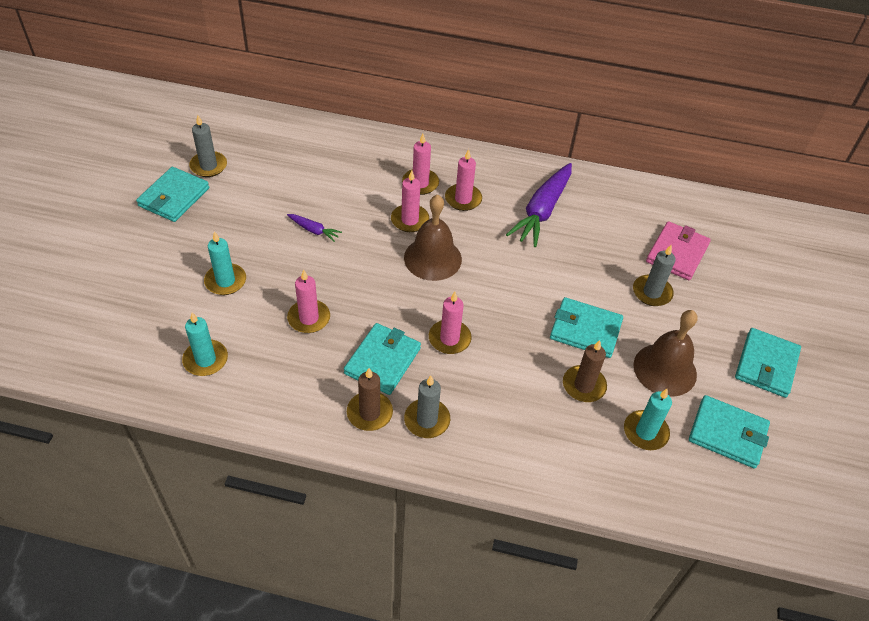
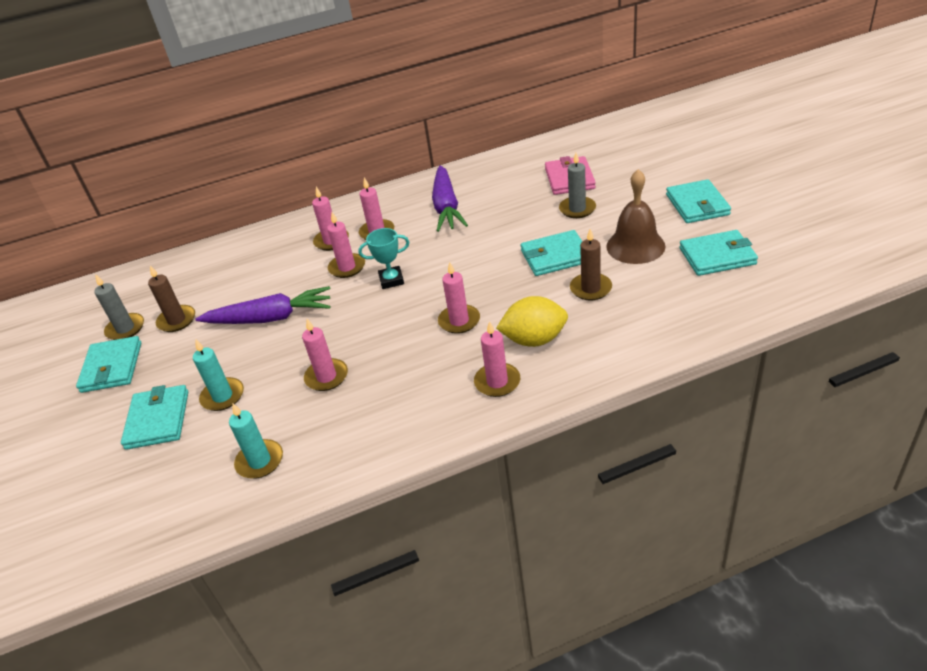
camera: 25 degrees left, 10 degrees down
(314, 230) = (270, 318): purple carrot -> purple carrot, size x2.17
(369, 413) = (446, 406): brown candle -> brown candle (177, 320)
(382, 361) = (420, 367): turquoise wallet -> turquoise wallet (158, 420)
(427, 420) = (497, 382): grey candle -> pink candle
(432, 258) = (391, 280): brown bell -> turquoise trophy
(491, 402) = (534, 339): none -> yellow lemon
(645, 432) = (663, 289): turquoise candle -> none

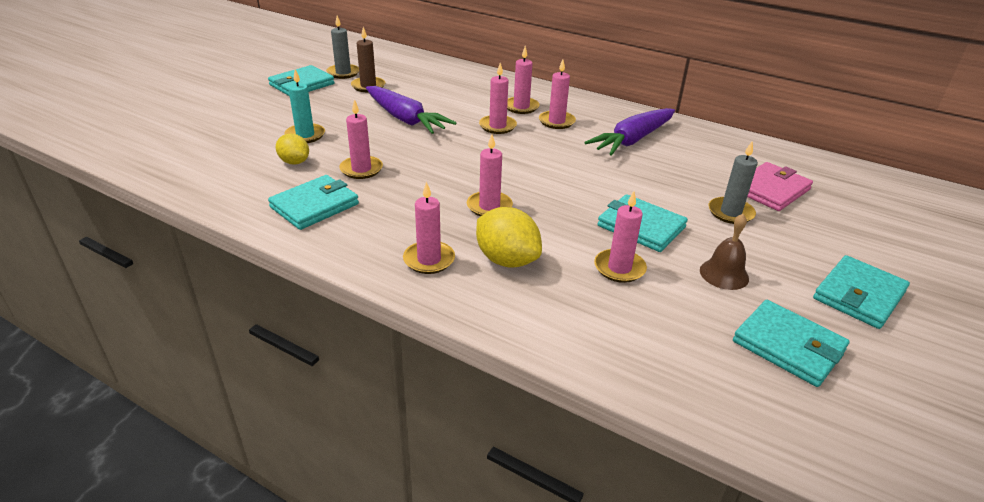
camera: 45 degrees right, 5 degrees down
(158, 420) = (263, 121): turquoise wallet -> turquoise wallet (314, 206)
(260, 461) = (248, 178): turquoise candle -> none
(265, 419) = (294, 162): none -> yellow lemon
(391, 280) = (505, 152): turquoise trophy -> none
(590, 288) = (619, 268): brown candle -> pink candle
(635, 246) = (724, 274): brown bell -> brown bell, size x0.63

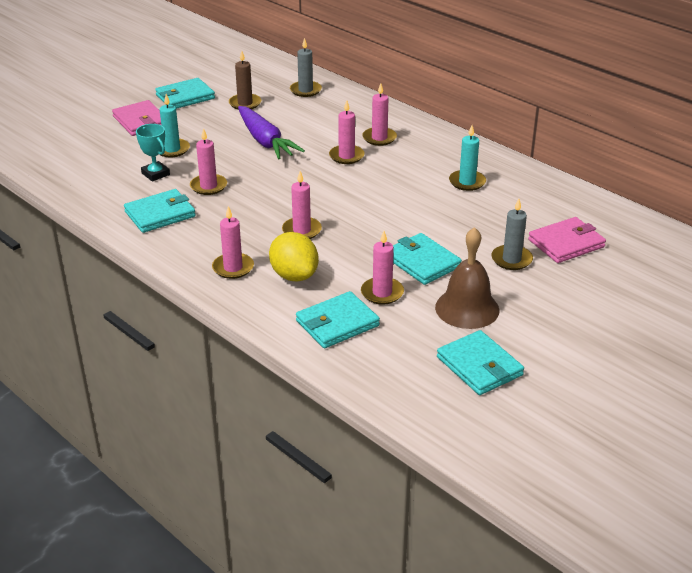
camera: 15 degrees right, 0 degrees up
(260, 110) = (141, 121): none -> pink wallet
(294, 162) = (155, 174): yellow lemon -> turquoise trophy
(343, 73) = (227, 87): grey candle -> grey candle (305, 90)
(556, 121) = (405, 156): pink candle -> none
(632, 140) = (467, 182): purple carrot -> turquoise candle
(724, 274) = (467, 308): brown bell -> brown bell, size x1.58
(859, 295) = (571, 339): turquoise wallet -> turquoise wallet (337, 323)

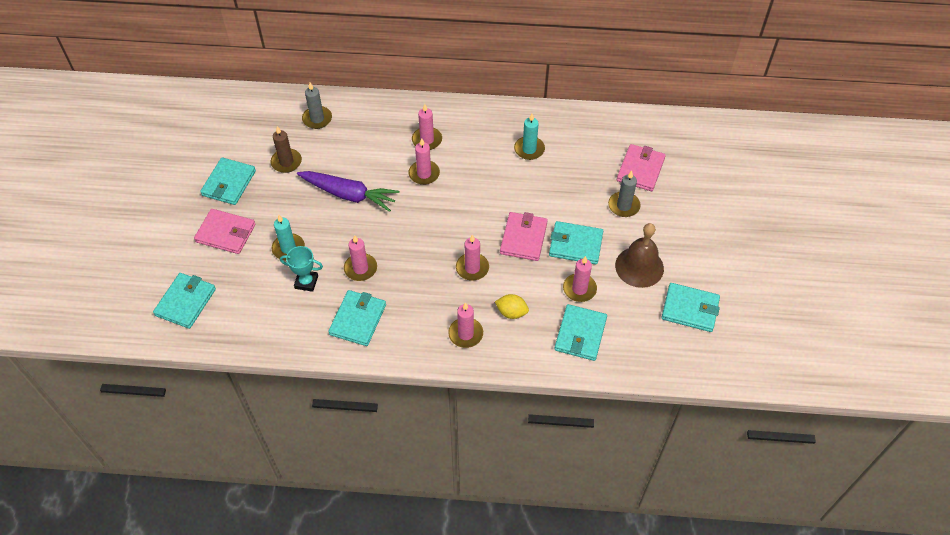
camera: 40 degrees left, 20 degrees up
(56, 144) = (185, 302): none -> turquoise wallet
(294, 275) = (511, 312): yellow lemon -> yellow lemon, size x0.64
(377, 234) = (523, 238): none -> pink wallet

